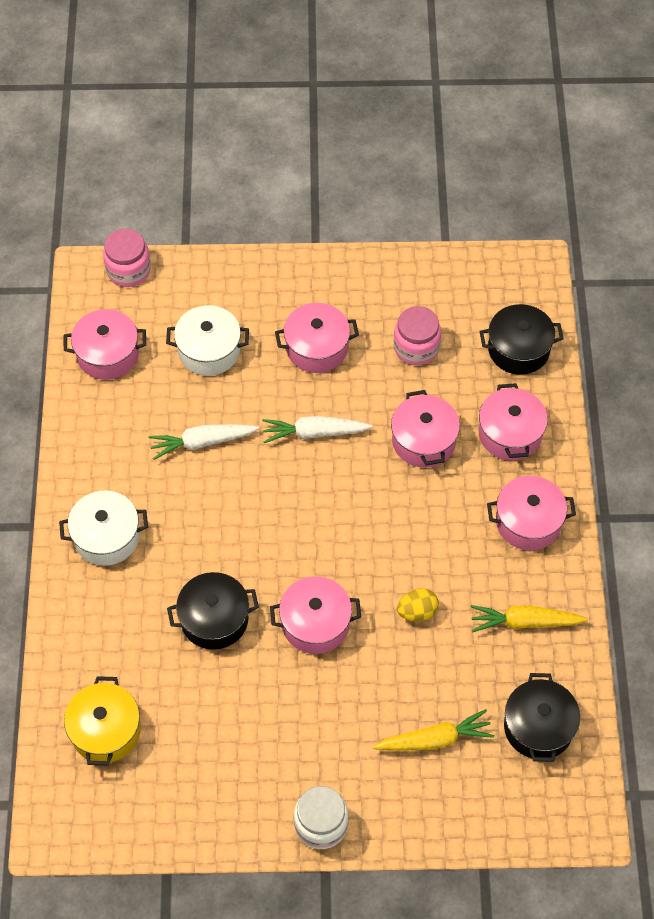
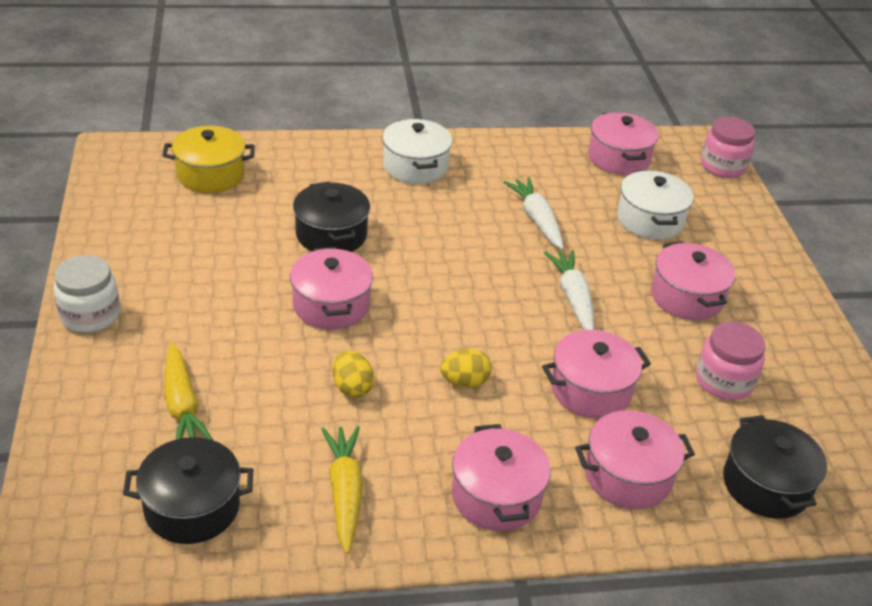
camera: 80 degrees right, 20 degrees down
(412, 529) = (464, 382): none -> yellow egg

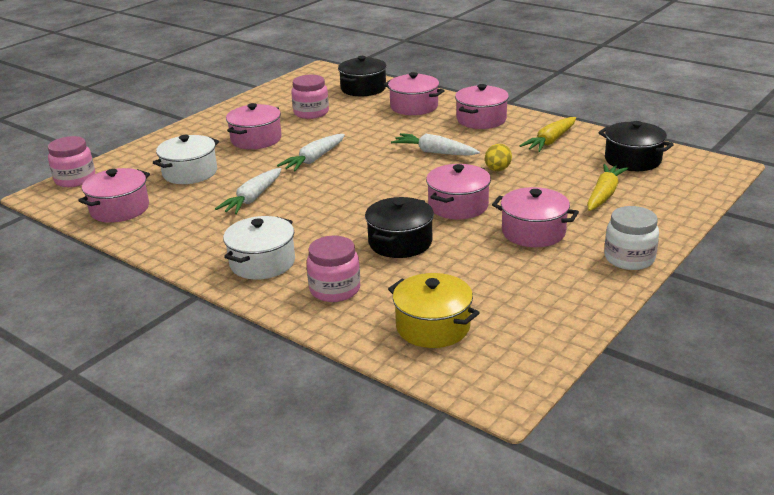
camera: 130 degrees left, 10 degrees down
(324, 170) = (335, 289): none -> pink jar
(464, 382) = (434, 152): yellow egg -> white carrot
(590, 390) = (378, 130): pink pot -> pink pot (533, 232)

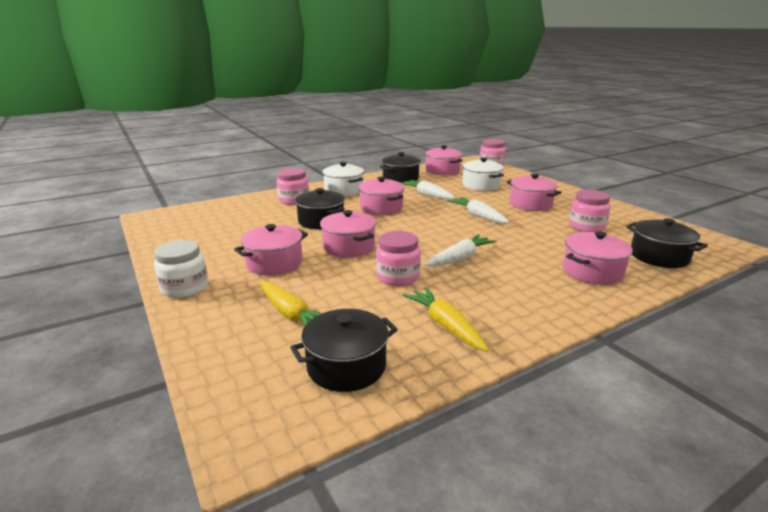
camera: 110 degrees right, 5 degrees down
(178, 232) = (400, 178): none -> black pot
(433, 326) = (224, 214): yellow pot -> none
(481, 120) = (536, 300): pink pot -> pink pot (381, 208)
(497, 170) = (397, 277): yellow egg -> pink jar

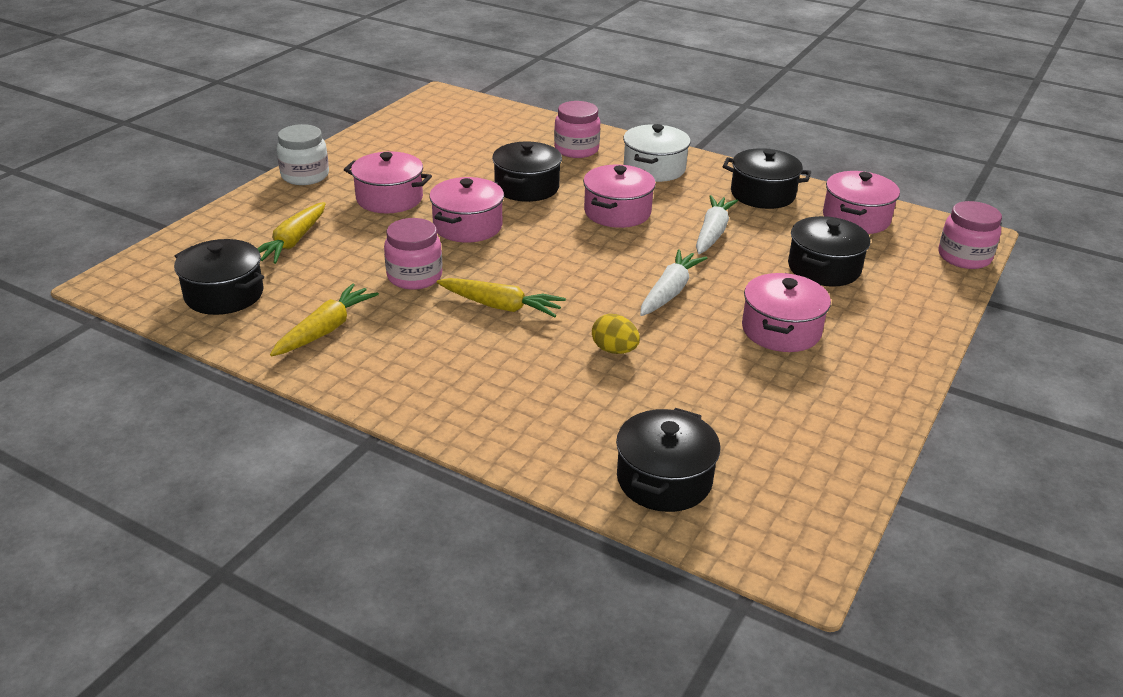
camera: 60 degrees right, 10 degrees up
(460, 258) = (501, 306): white carrot -> yellow carrot
(481, 185) = (824, 268): white pot -> black pot
(529, 240) = (614, 350): none -> yellow egg
(586, 226) = (730, 397): pink jar -> none
(592, 271) = (547, 416): pink pot -> none

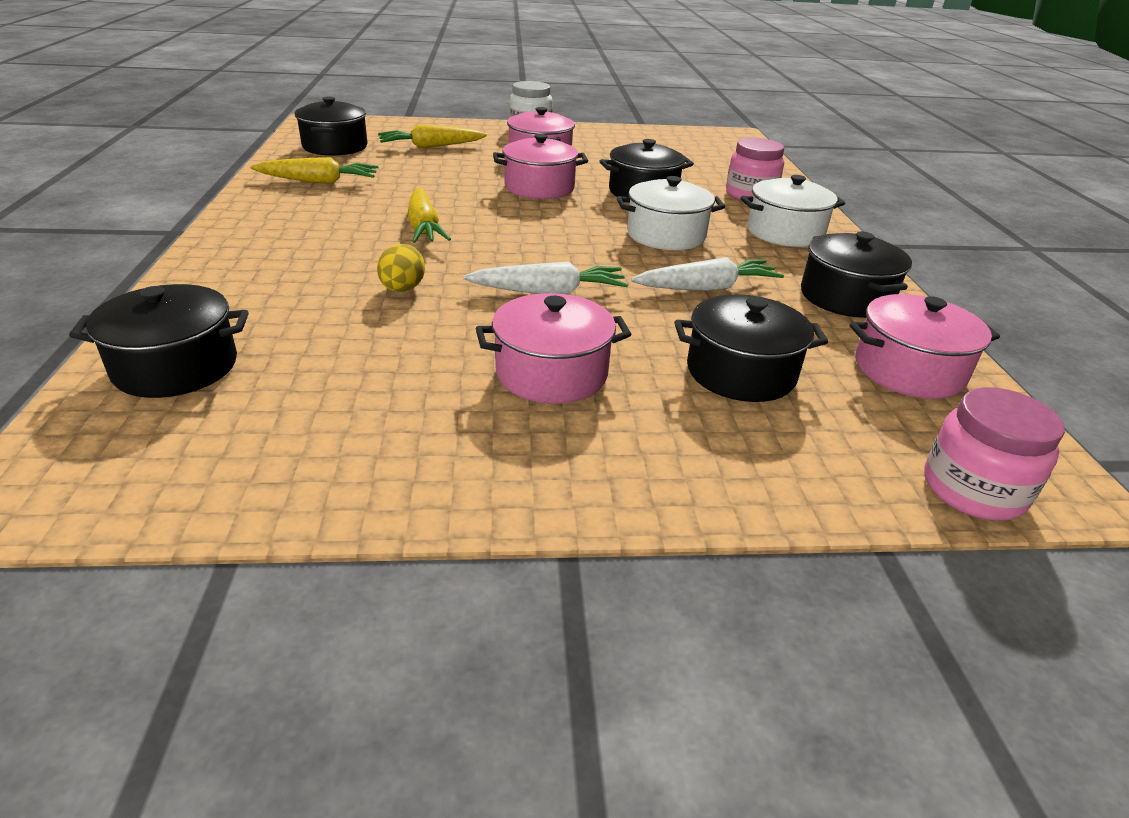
camera: 55 degrees right, 0 degrees up
(414, 276) = (432, 189): pink jar -> none
(617, 212) = (666, 235): pink pot -> white pot

